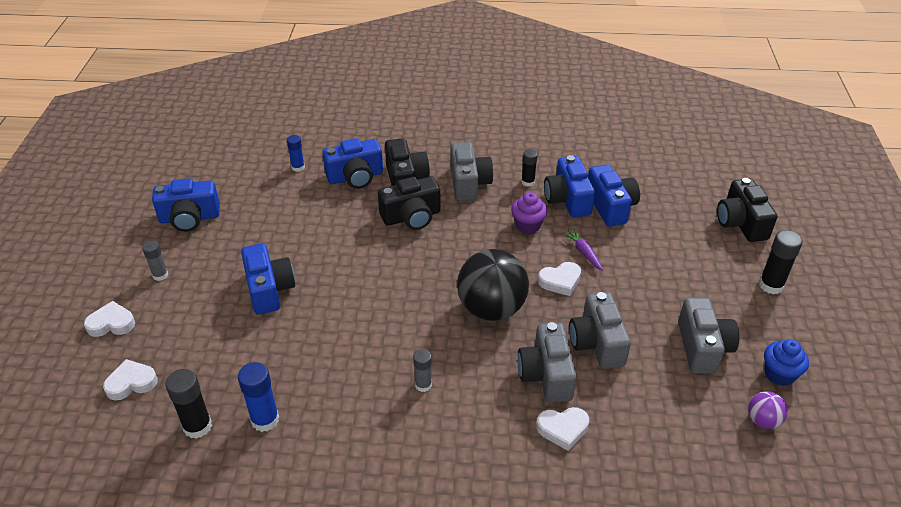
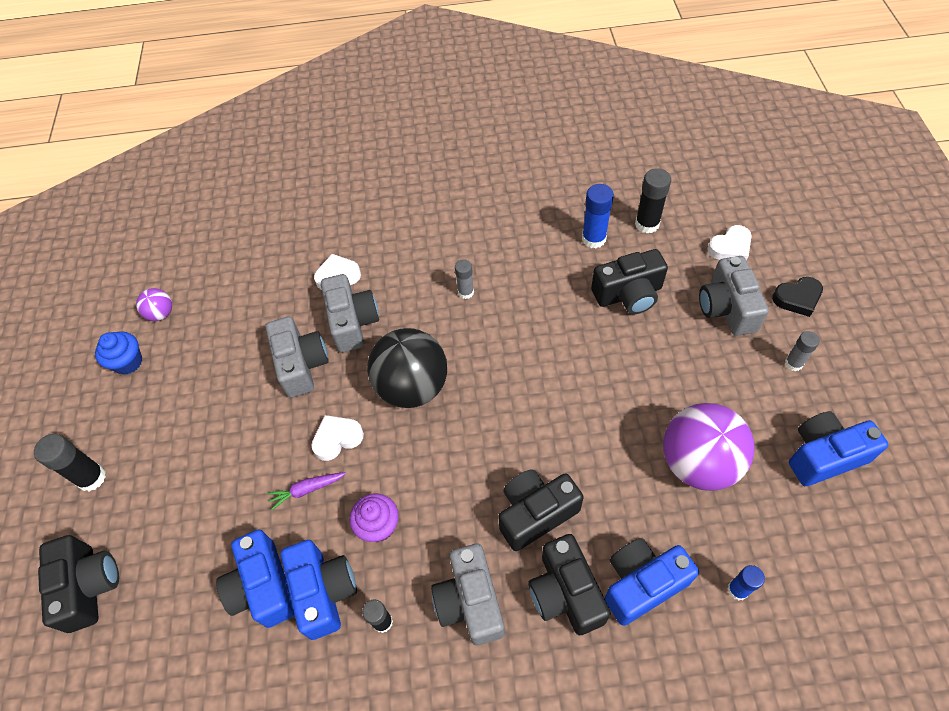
camera: 175 degrees right, 15 degrees up
(111, 323) = (797, 298): white heart -> black heart
(261, 354) = (628, 294): none -> black camera
(269, 290) = (661, 367): blue camera -> none
(281, 227) = (698, 463): none -> purple ball
(583, 252) = (307, 490): purple carrot -> purple carrot turned 105 degrees clockwise
(702, 347) = (194, 379): grey camera -> grey camera (727, 308)

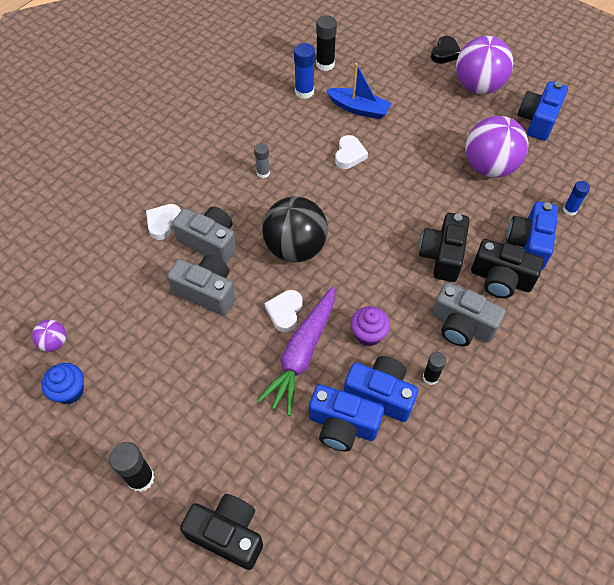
camera: 50 degrees left, 0 degrees up
(307, 490) = (302, 354): purple carrot -> purple carrot, size x2.19
(628, 294) = (359, 109): black camera -> blue boat
(727, 308) = (417, 81): grey camera -> none
(730, 247) = (384, 48): white heart -> white heart (349, 155)
(793, 363) = (478, 86): grey glue stick -> purple ball

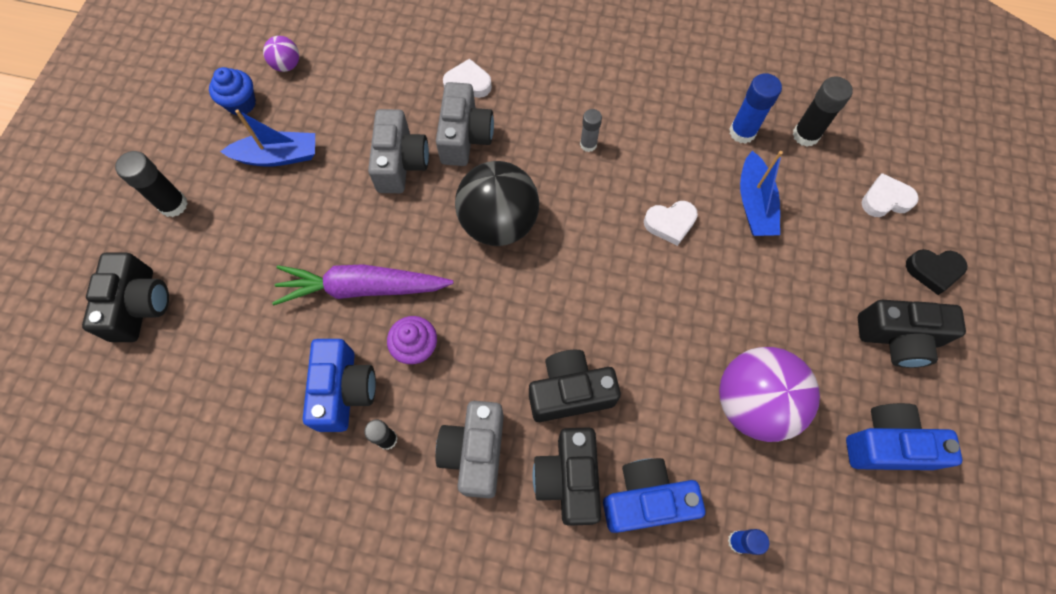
camera: 65 degrees right, 10 degrees up
(144, 378) = (278, 156): none -> blue boat
(285, 312) = (408, 249): white heart -> white heart (885, 199)
(342, 425) = (291, 365): blue camera -> none
(478, 86) = (898, 338): purple ball -> black camera

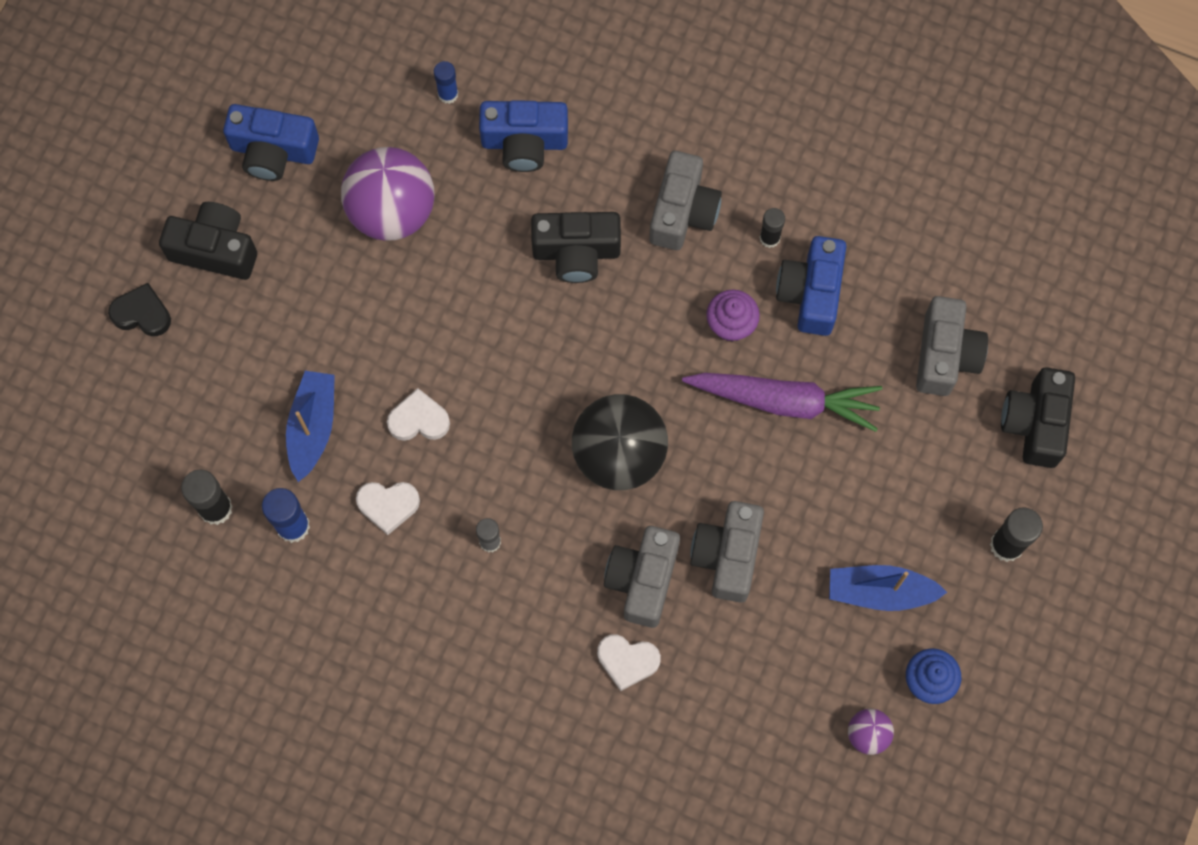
camera: 170 degrees left, 5 degrees up
(218, 353) = (945, 355): none -> grey camera
(568, 479) = (595, 172): black camera -> none
(885, 199) = (156, 406): white heart -> white heart (388, 505)

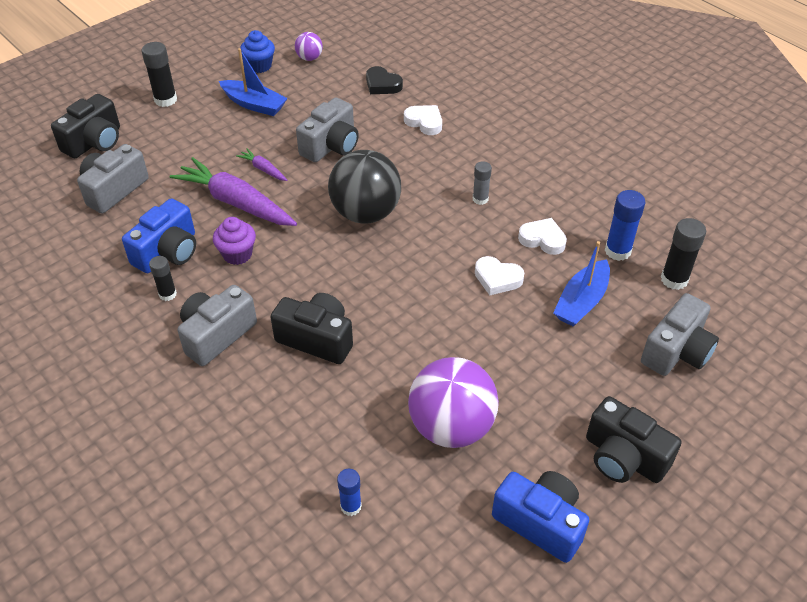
camera: 155 degrees left, 25 degrees down
(142, 313) = (705, 430): black heart -> black heart (382, 85)
(524, 143) = (307, 436): blue camera -> none
(643, 579) = (391, 152): grey camera -> grey camera (677, 351)
(787, 472) = (263, 169): none -> purple carrot

